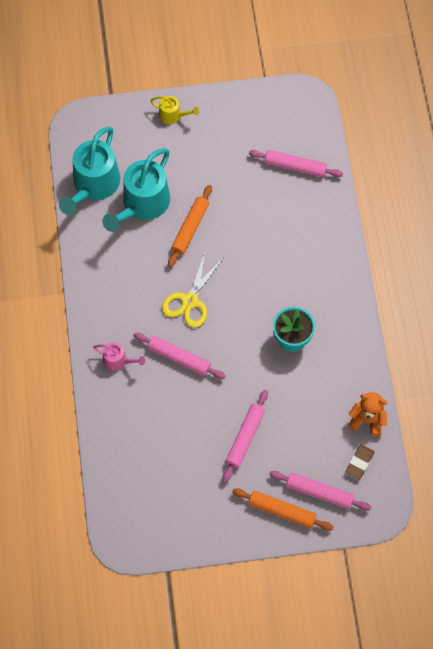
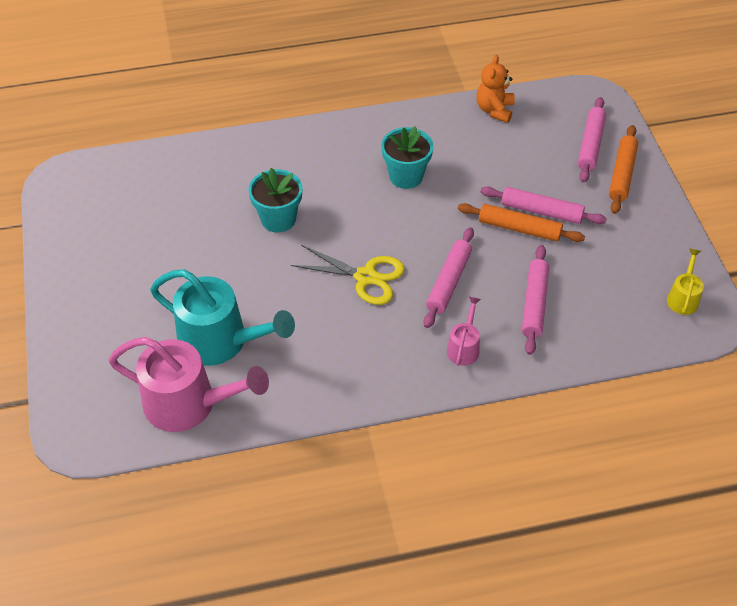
camera: 95 degrees left, 15 degrees down
(93, 186) = (189, 404): turquoise watering can -> pink watering can
(173, 115) = (75, 317): yellow watering can -> yellow watering can (683, 297)
(190, 228) = (258, 285): orange rolling pin -> orange rolling pin (519, 228)
(253, 244) = (278, 219): none -> turquoise flower pot
(295, 166) = (165, 185): pink rolling pin -> pink rolling pin (534, 303)
(359, 462) = (546, 114): brown eraser -> none

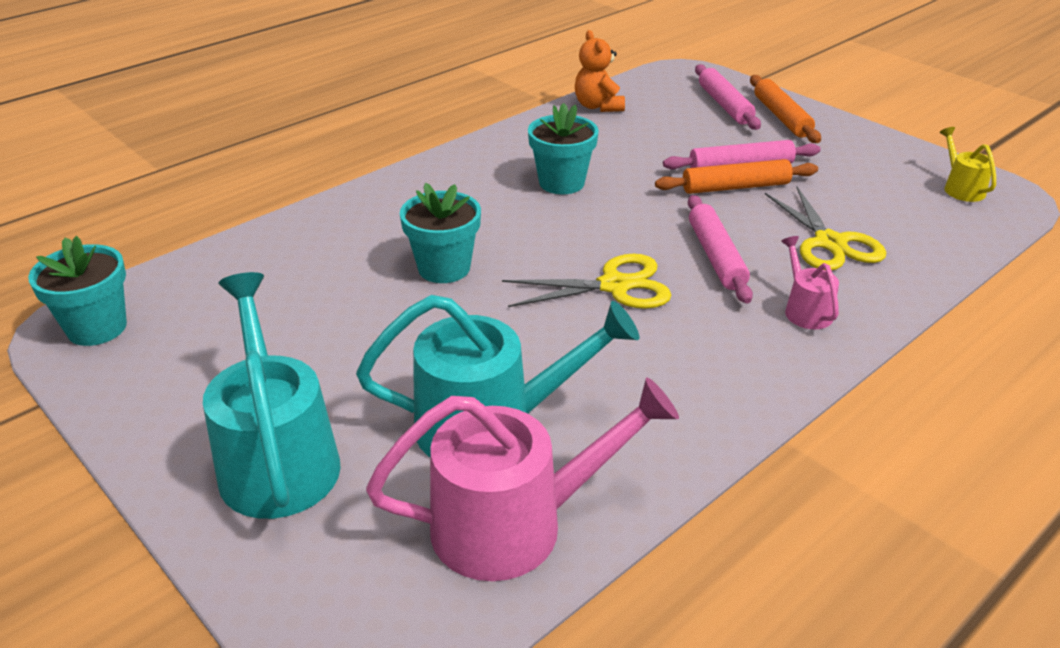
camera: 30 degrees left, 15 degrees down
(72, 184) = (97, 328): none -> turquoise flower pot
(108, 311) = (277, 458): none -> turquoise watering can
(534, 303) = (829, 243): pink rolling pin -> yellow scissors

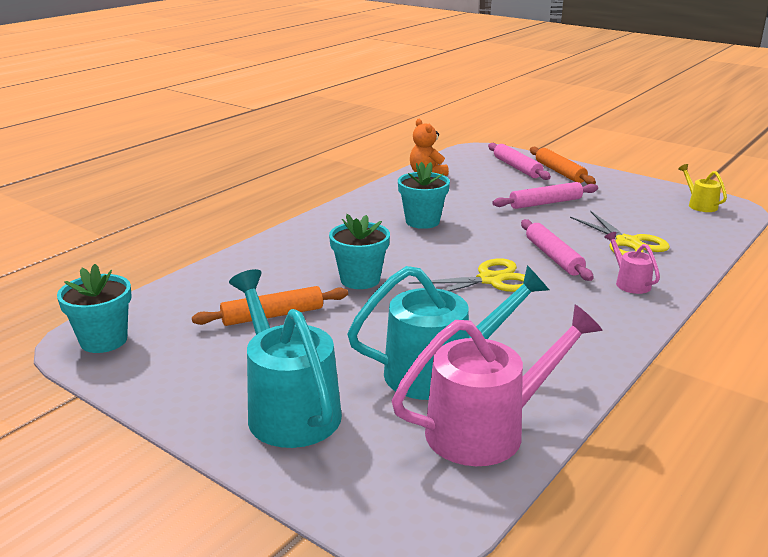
camera: 10 degrees left, 10 degrees down
(735, 187) = (547, 215): orange rolling pin -> orange rolling pin (273, 315)

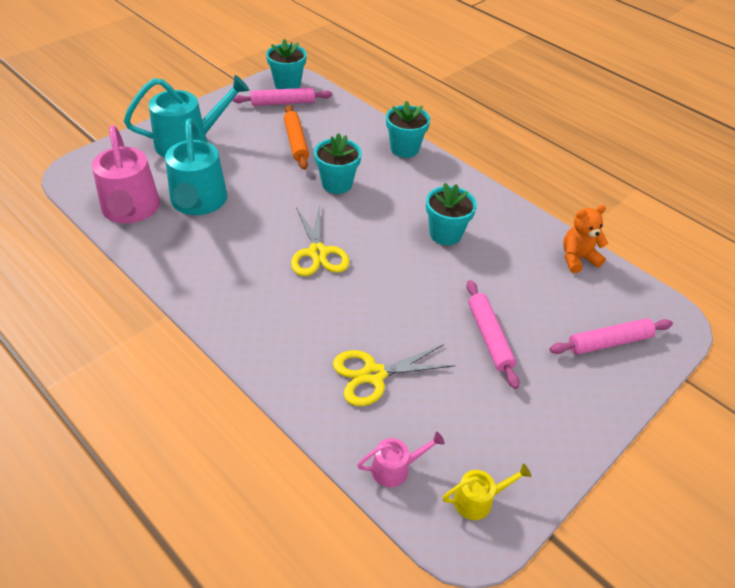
camera: 95 degrees right, 20 degrees up
(275, 246) = (404, 149): none -> turquoise flower pot
(553, 257) = (352, 305): pink rolling pin -> pink rolling pin (283, 103)
(560, 172) = (596, 382): orange rolling pin -> none
(629, 283) = (287, 343): pink watering can -> pink watering can (395, 468)

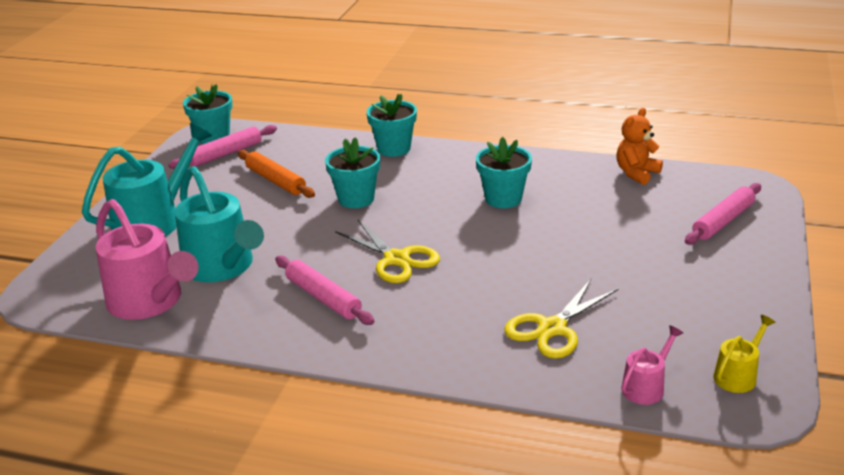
camera: 25 degrees left, 15 degrees down
(489, 337) = (623, 258): pink rolling pin -> pink rolling pin (323, 297)

